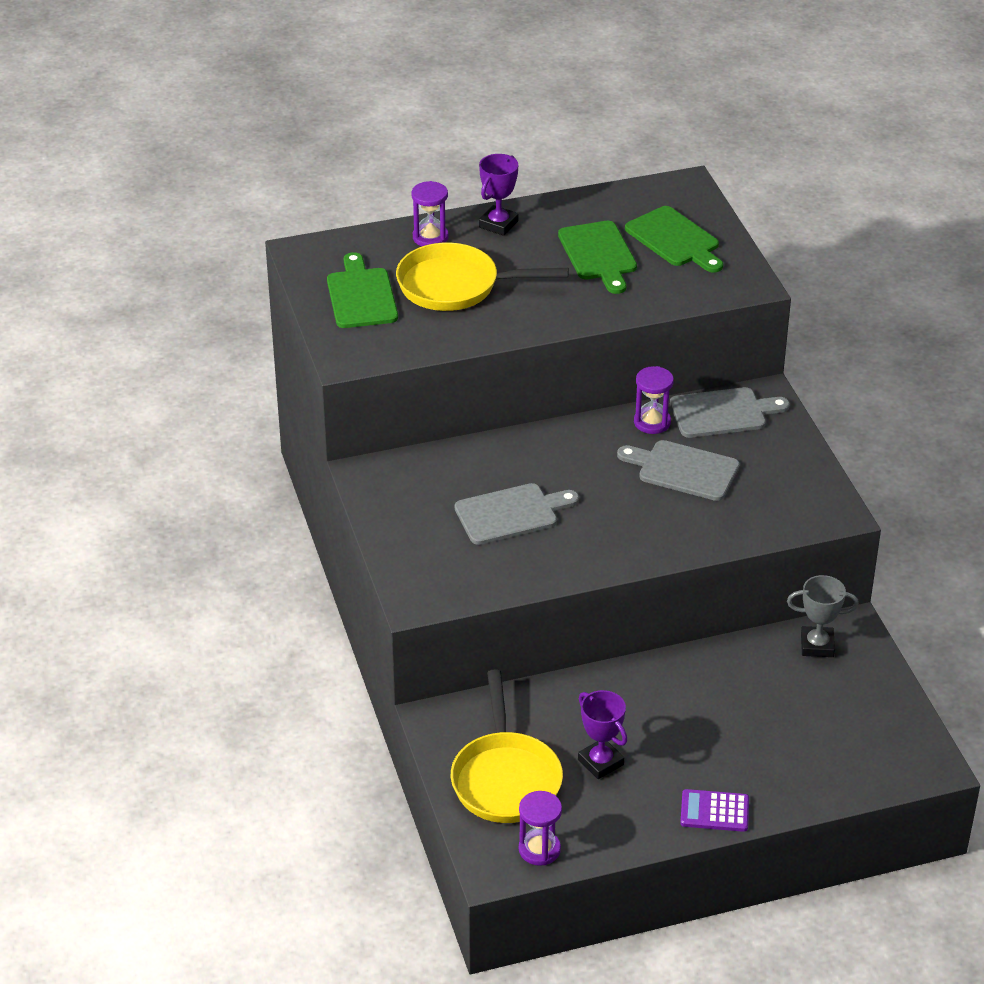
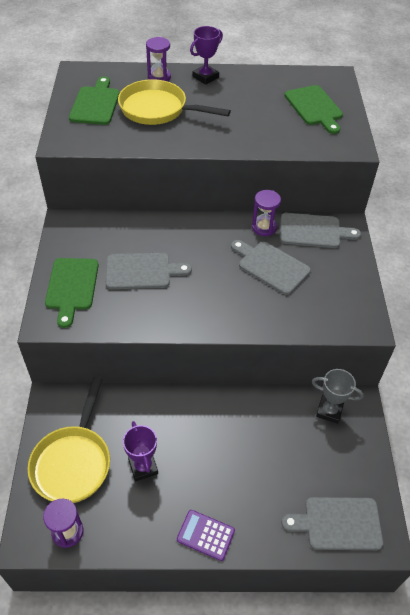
camera: 15 degrees right, 10 degrees up
(599, 254) = (260, 107): green cutting board -> green cutting board (72, 287)
(873, 761) = (338, 523): none -> grey cutting board

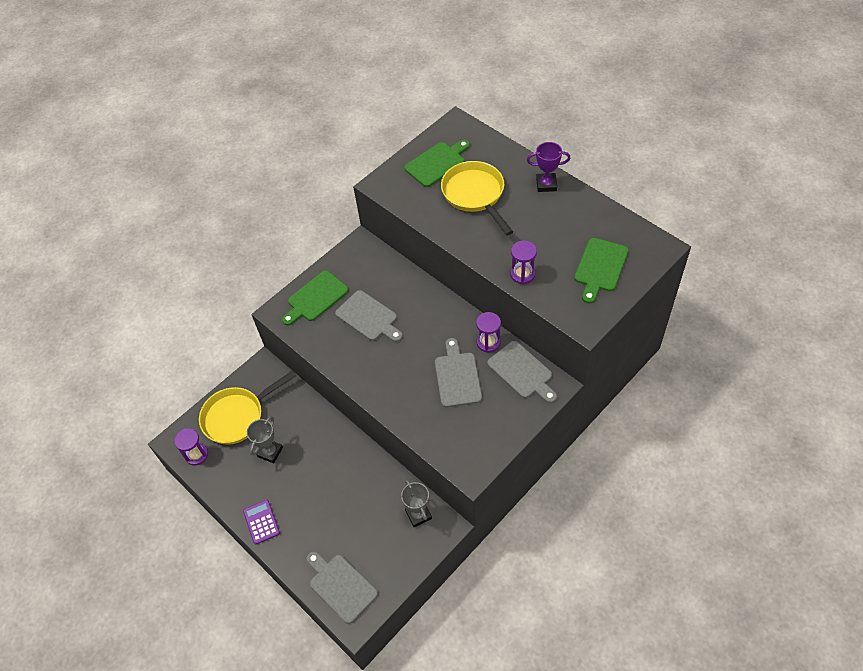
camera: 50 degrees right, 5 degrees up
(143, 467) = (270, 452): purple trophy -> grey trophy
(159, 77) = (510, 164): purple hourglass -> purple hourglass (522, 274)

